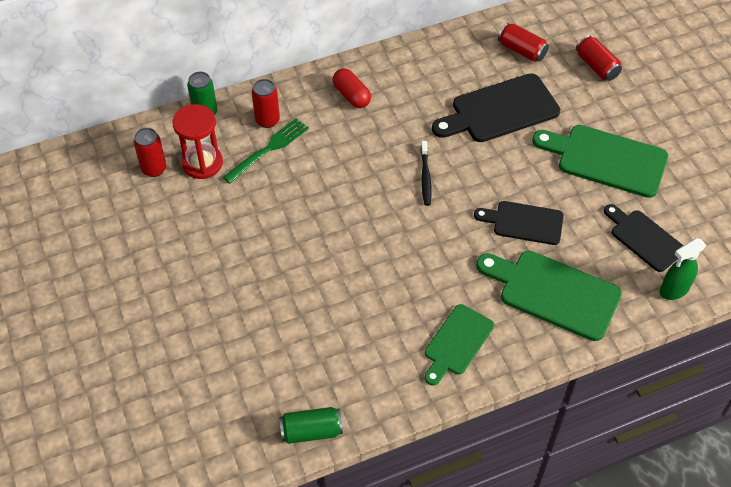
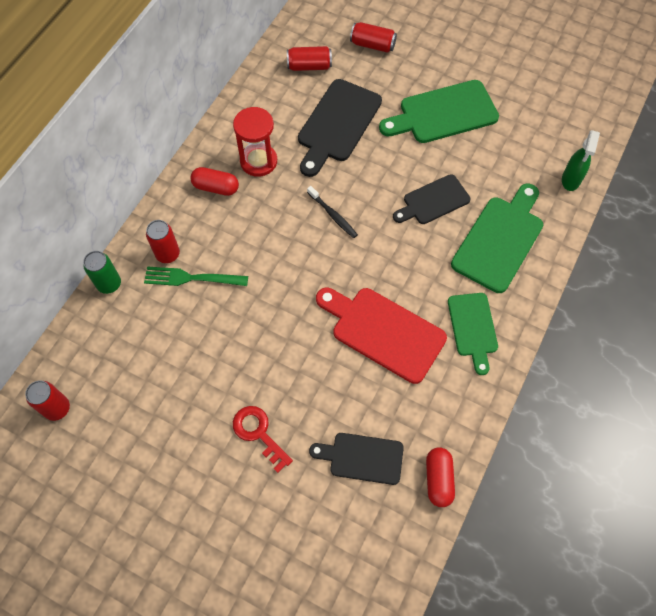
camera: 40 degrees left, 10 degrees up
(154, 169) = (111, 363): red can -> red can (57, 408)
(202, 163) = (148, 329): red hourglass -> red hourglass (258, 161)
(209, 293) = (258, 433): none -> red key
(268, 149) = (192, 278): green fork -> green fork turned 90 degrees counterclockwise
(311, 431) = (438, 479): green can -> red capsule
(378, 291) = (383, 331): none -> red cutting board
(553, 292) = (500, 240): green cutting board -> green cutting board turned 135 degrees clockwise
(644, 238) = (519, 155): black cutting board -> black cutting board (362, 457)

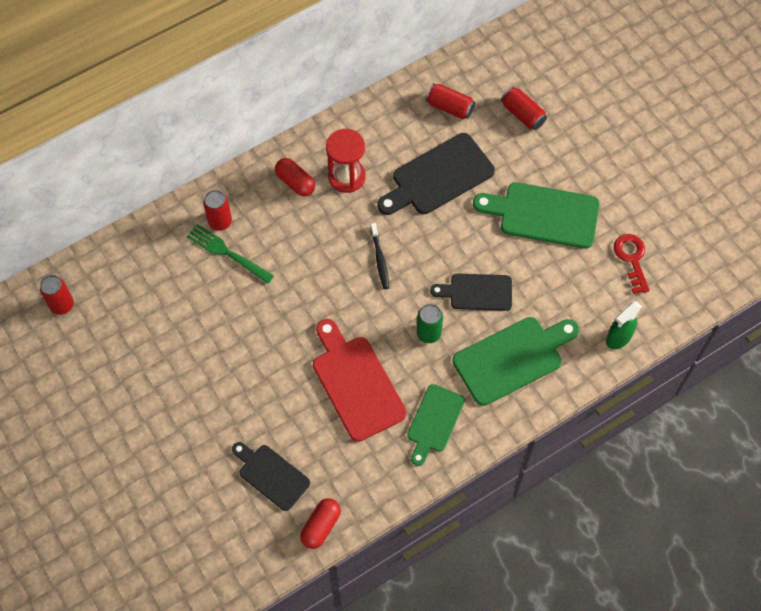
camera: 30 degrees right, 0 degrees up
(109, 284) = (158, 223): green can -> green can (428, 333)
(258, 433) = (202, 410): red key -> red key (631, 259)

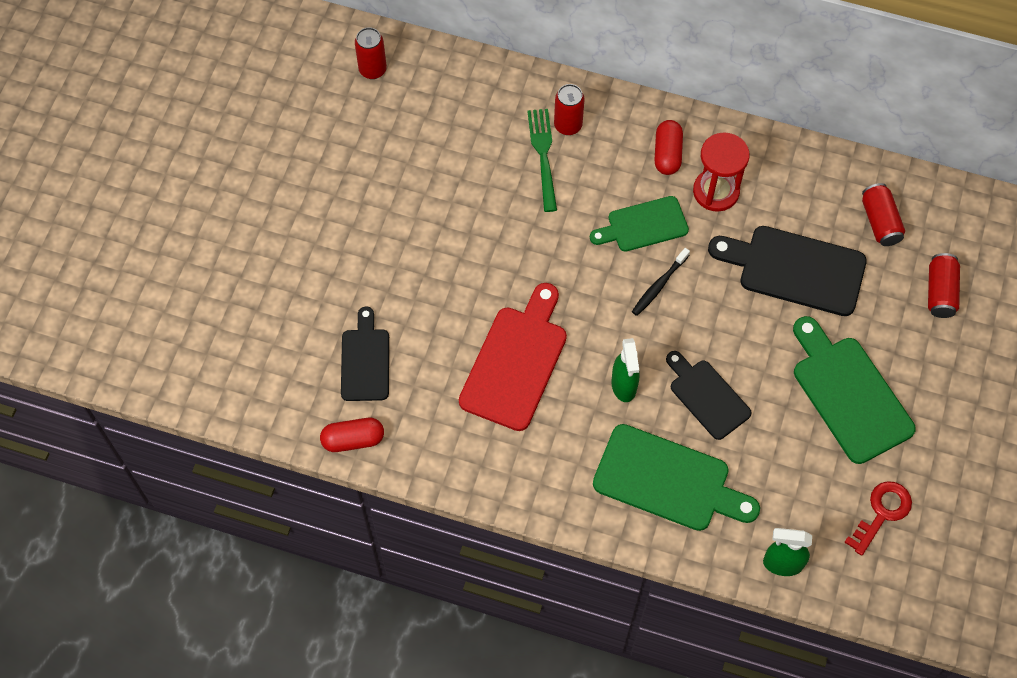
camera: 50 degrees right, 0 degrees up
(428, 333) = (624, 386): green can -> green spray bottle
(434, 421) = (539, 459): green cutting board -> green cutting board (643, 225)

